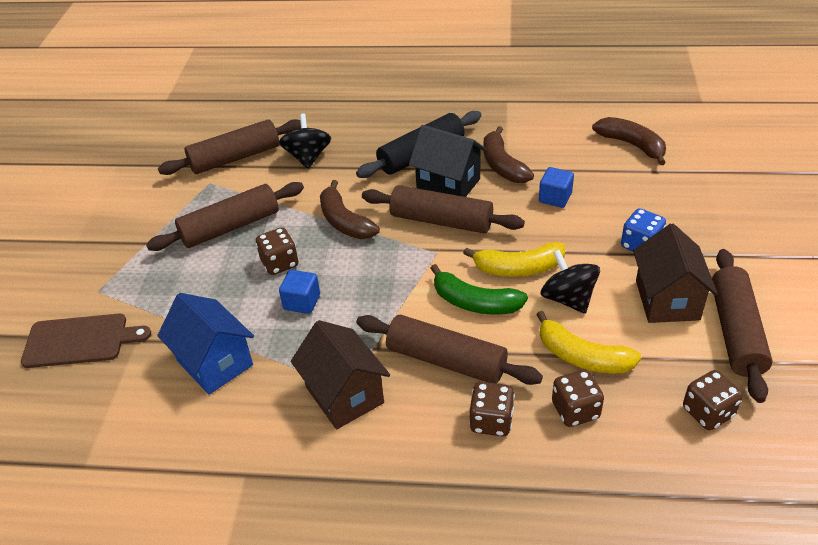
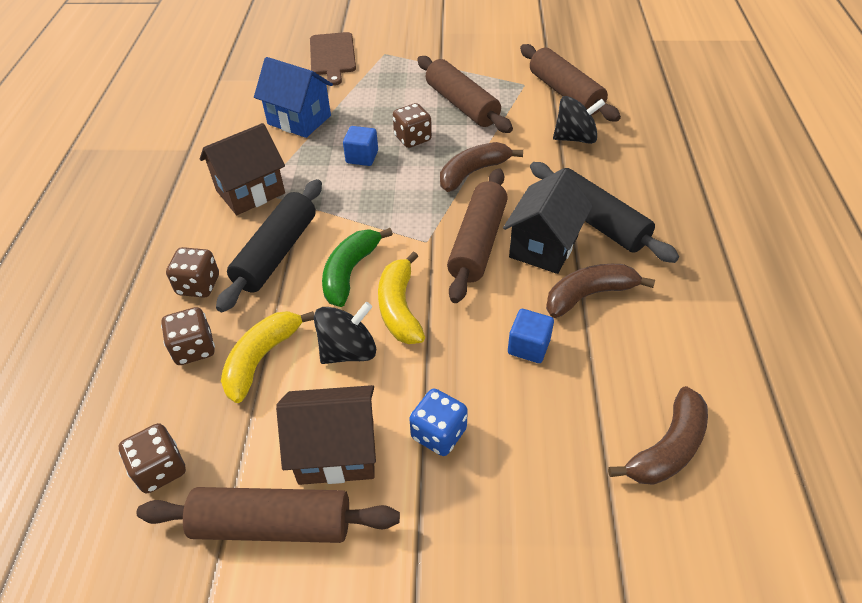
camera: 85 degrees right, 5 degrees up
(215, 363) = (299, 120): blue house -> blue house turned 75 degrees clockwise
(446, 360) = (276, 253): brown rolling pin -> black rolling pin

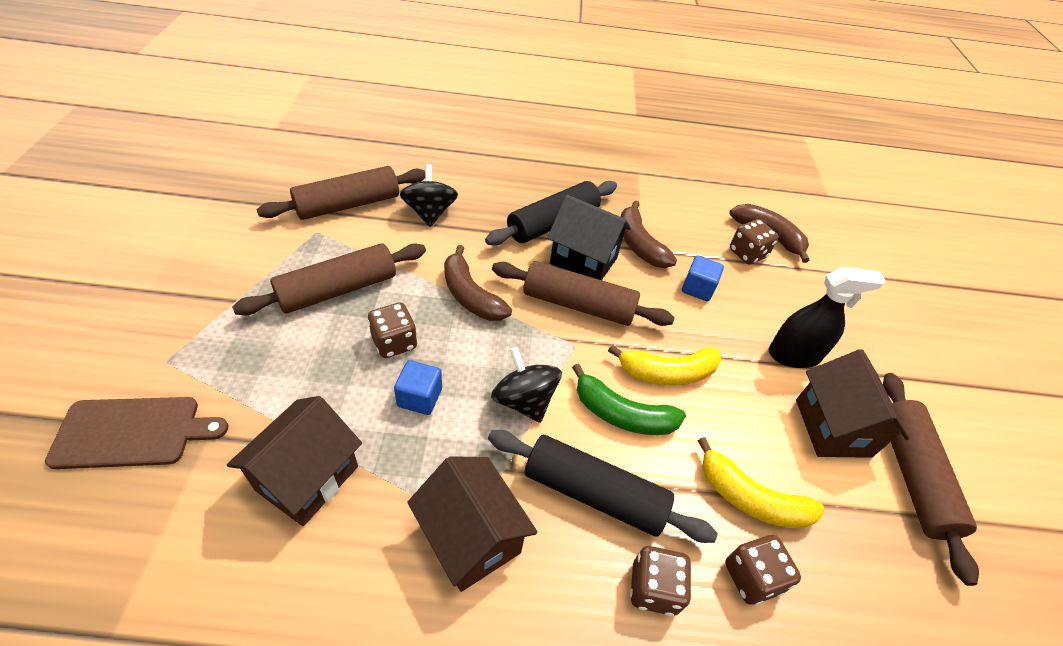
camera: 95 degrees left, 0 degrees up
(160, 469) = (903, 588): brown dice -> brown dice (747, 253)
(299, 120) = (307, 478): blue house -> brown house
(348, 351) = (725, 417): black spinning top -> black spinning top (524, 400)
(439, 434) = (794, 355): blue dice -> black spray bottle

